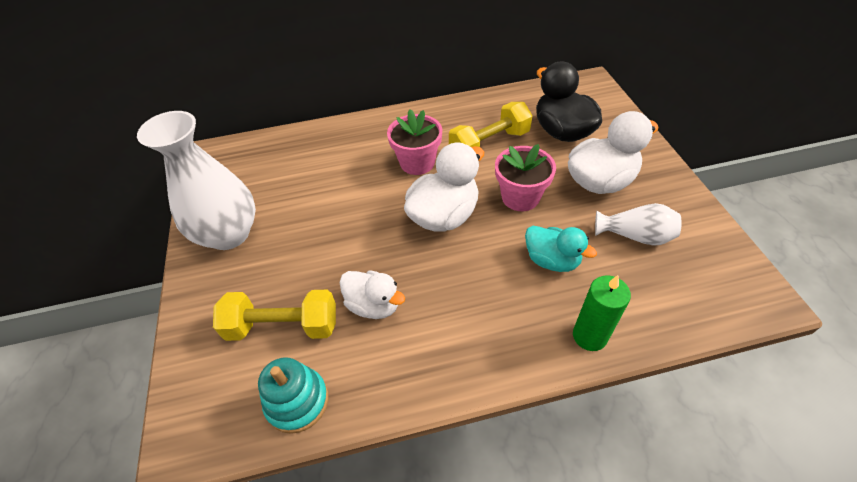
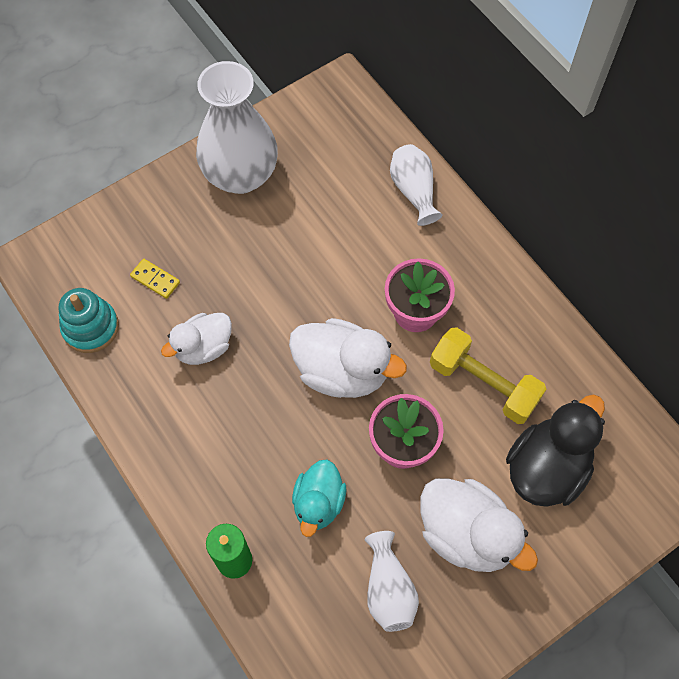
camera: 65 degrees right, 15 degrees up
(283, 326) = (155, 280): yellow dumbbell -> yellow domino
(322, 139) = (414, 191): none -> white vase
(374, 305) = (203, 347): white duck -> white duck turned 45 degrees clockwise

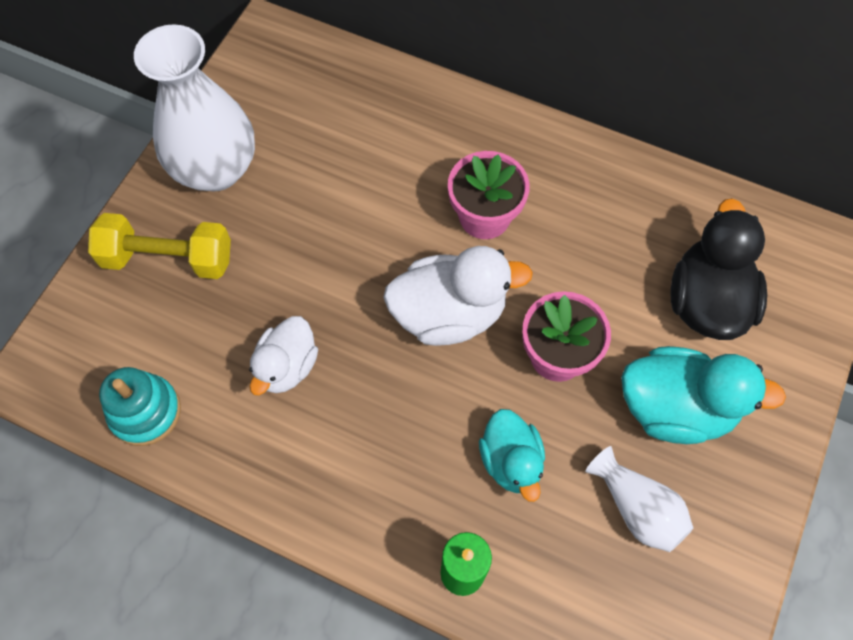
camera: 30 degrees left, 0 degrees up
(155, 280) = (188, 323): yellow domino -> none
(414, 191) = (407, 100): white vase -> none
(467, 534) = (675, 408): white duck -> turquoise duck
(483, 383) = (595, 252): yellow dumbbell -> yellow dumbbell (168, 258)

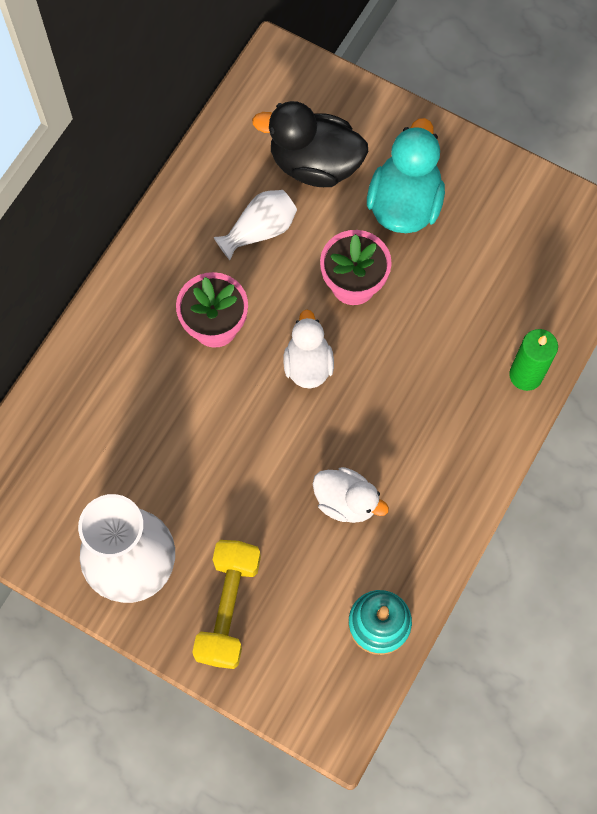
camera: 85 degrees left, 5 degrees up
(449, 314) = (308, 364): white duck -> white duck, size x0.64
(511, 461) = (440, 330): turquoise duck -> none
(637, 508) = (482, 245): white vase -> white vase (259, 231)

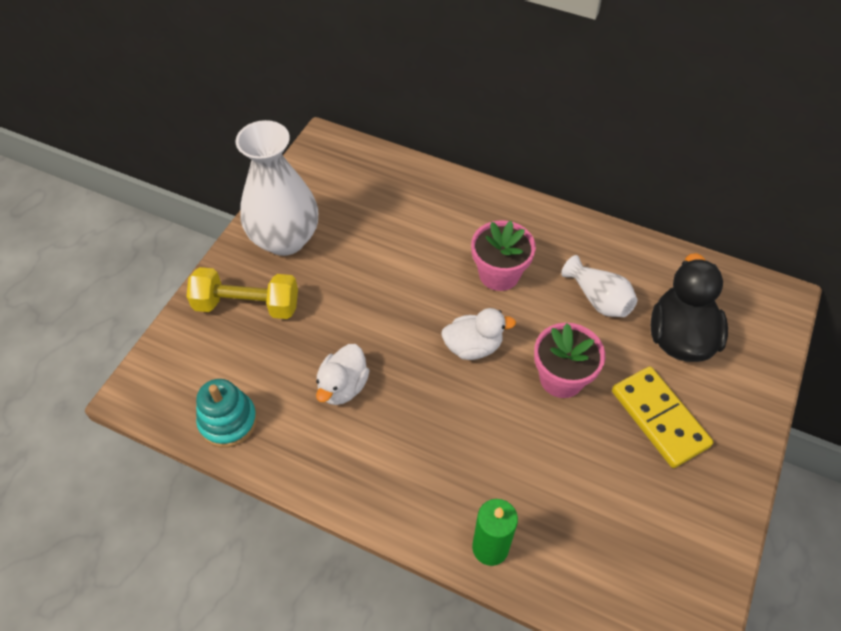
camera: 85 degrees right, 15 degrees down
(404, 204) = (659, 418): turquoise duck -> yellow domino

